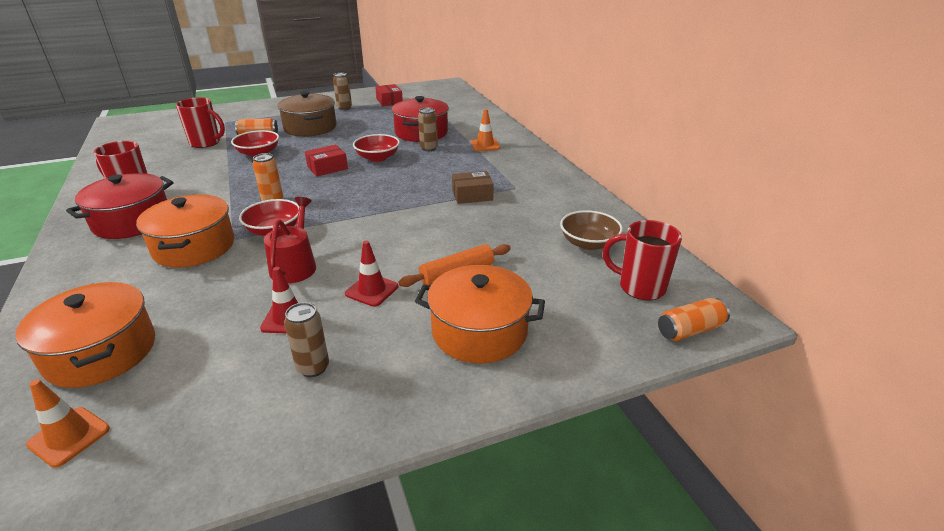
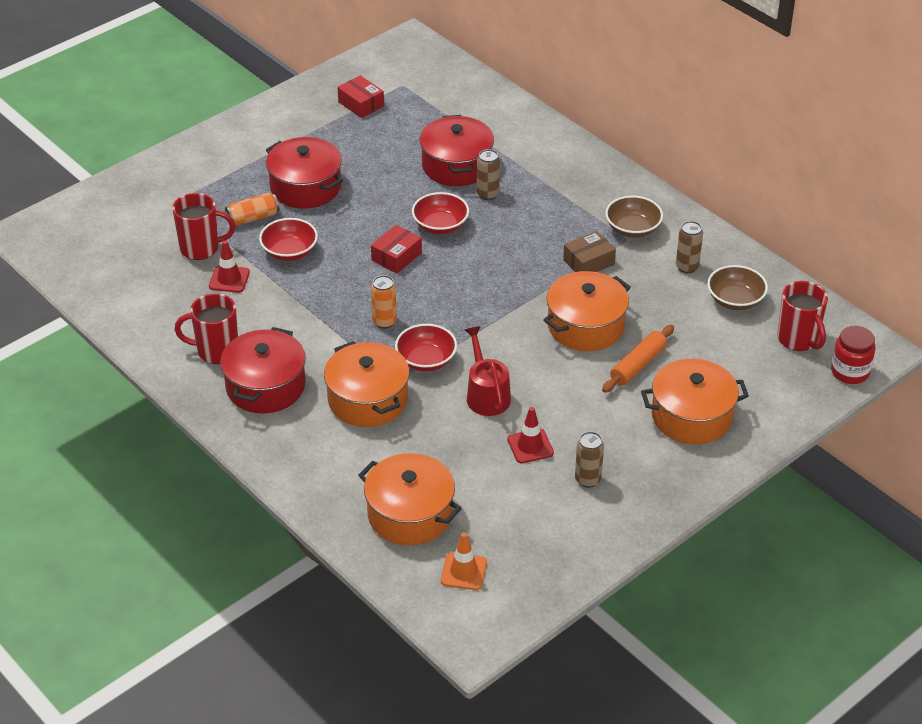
camera: 20 degrees left, 10 degrees up
(310, 127) = (305, 187): brown pot -> red pot
(344, 108) = (312, 134): brown can -> brown can (687, 267)
(372, 290) = (577, 402): red traffic cone -> red traffic cone (229, 279)
(433, 234) = (585, 326): none -> orange pot
(485, 145) = (550, 173): orange traffic cone -> none
(525, 183) = (632, 229): none -> brown bowl
(640, 287) = (798, 339): red mug -> red mug turned 120 degrees counterclockwise
(690, 330) = (850, 372): orange can -> red jar

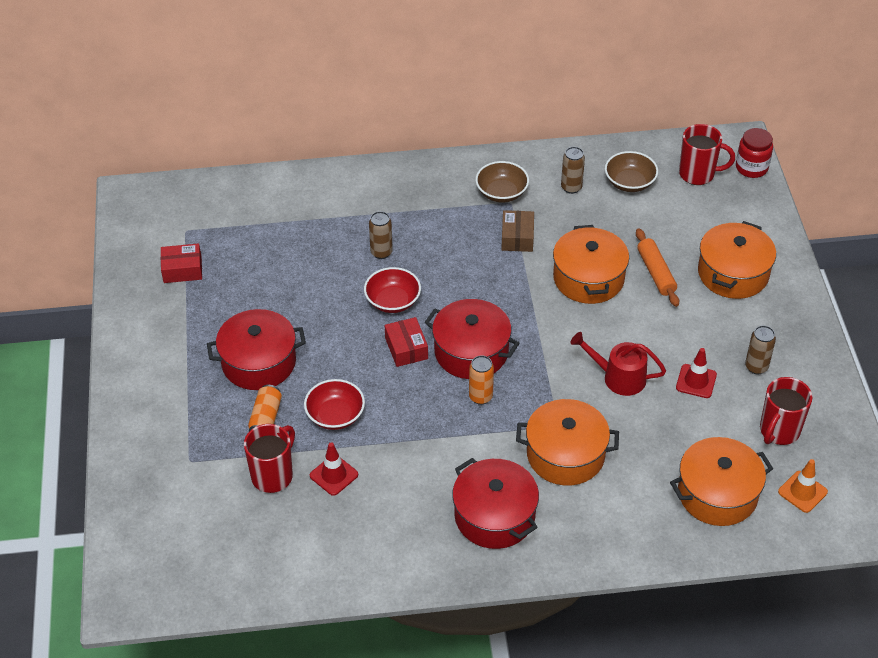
camera: 55 degrees left, 5 degrees up
(216, 351) = (421, 529): red mug -> red mug (778, 431)
(426, 360) = (549, 394): red bowl -> none
(456, 165) = (326, 252): red pot -> red pot (471, 352)

